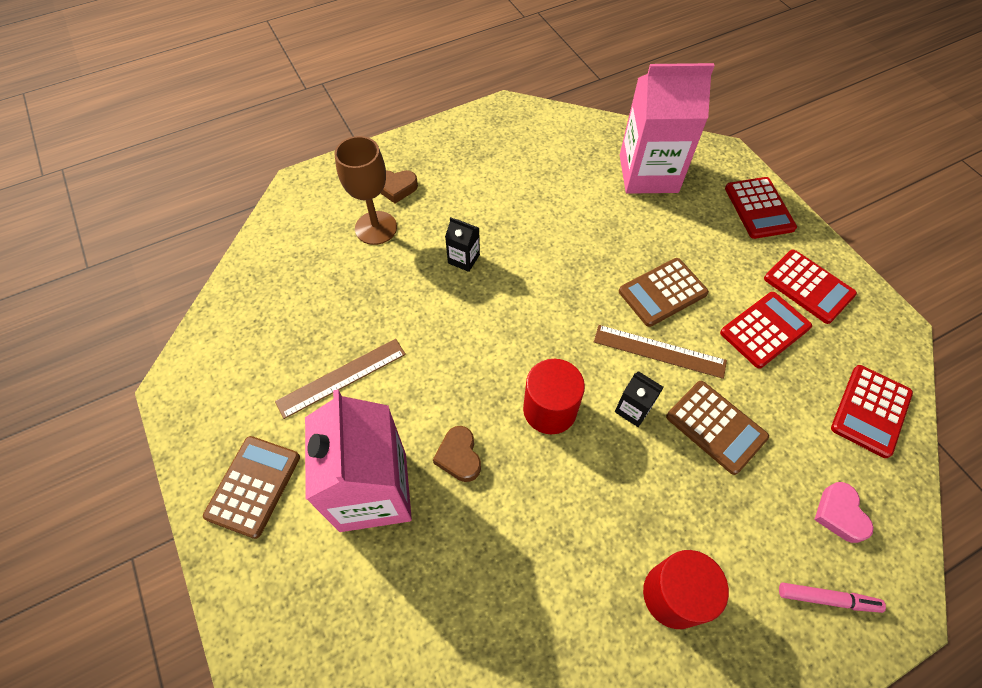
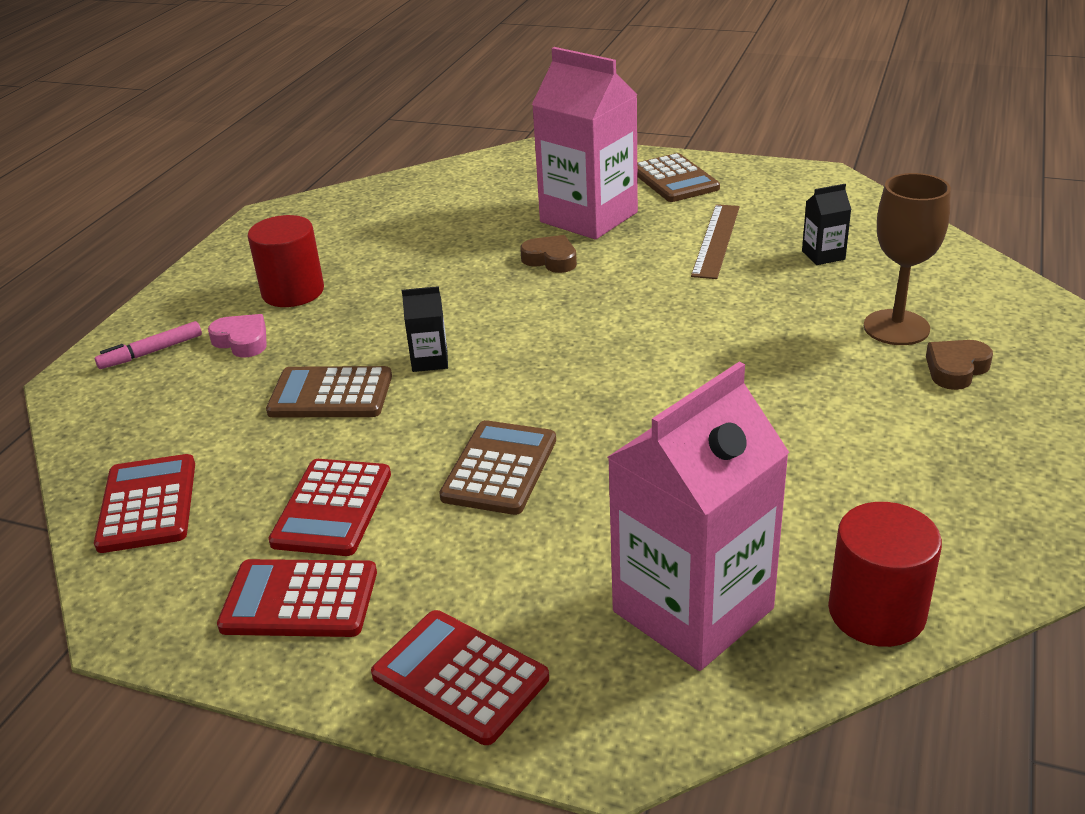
camera: 140 degrees right, 25 degrees down
(463, 259) = (763, 361): black carton -> black carton (823, 255)
(550, 409) = (510, 319): red cylinder -> red cylinder (876, 612)
(659, 351) = (447, 415): brown ruler -> none
(839, 514) = (158, 405): pink heart -> pink heart (242, 341)

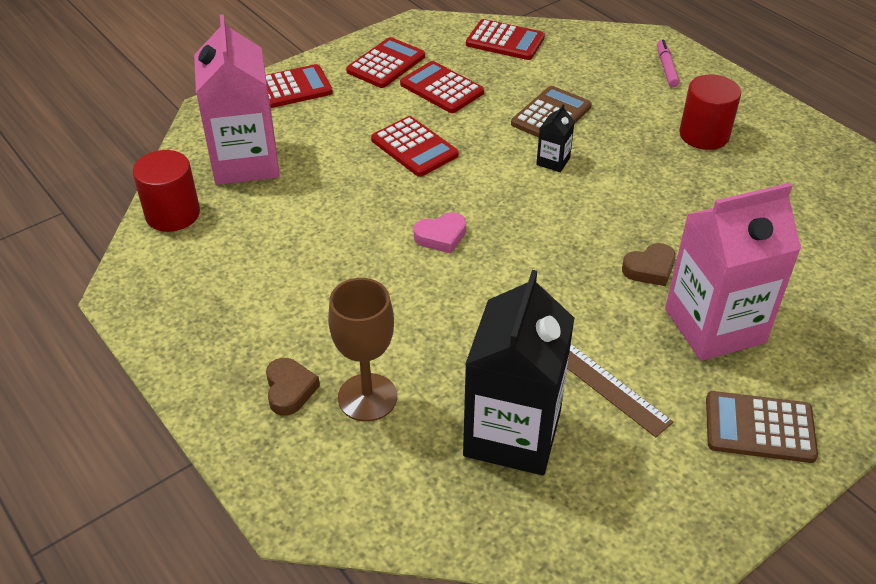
camera: 120 degrees right, 10 degrees up
(242, 341) = (650, 101): pink heart -> pink heart (441, 236)
(500, 468) = (414, 147): brown calculator -> red calculator
(823, 255) = (512, 433): black carton -> black carton, size x2.40

